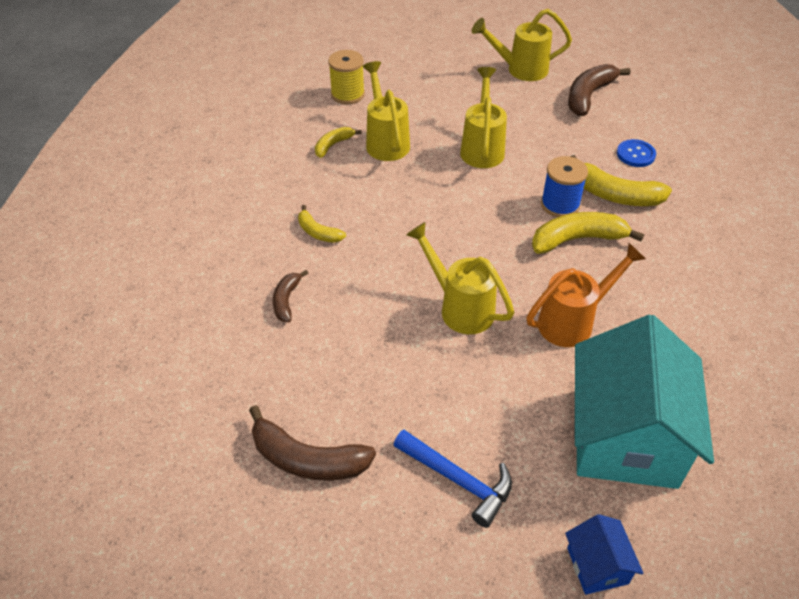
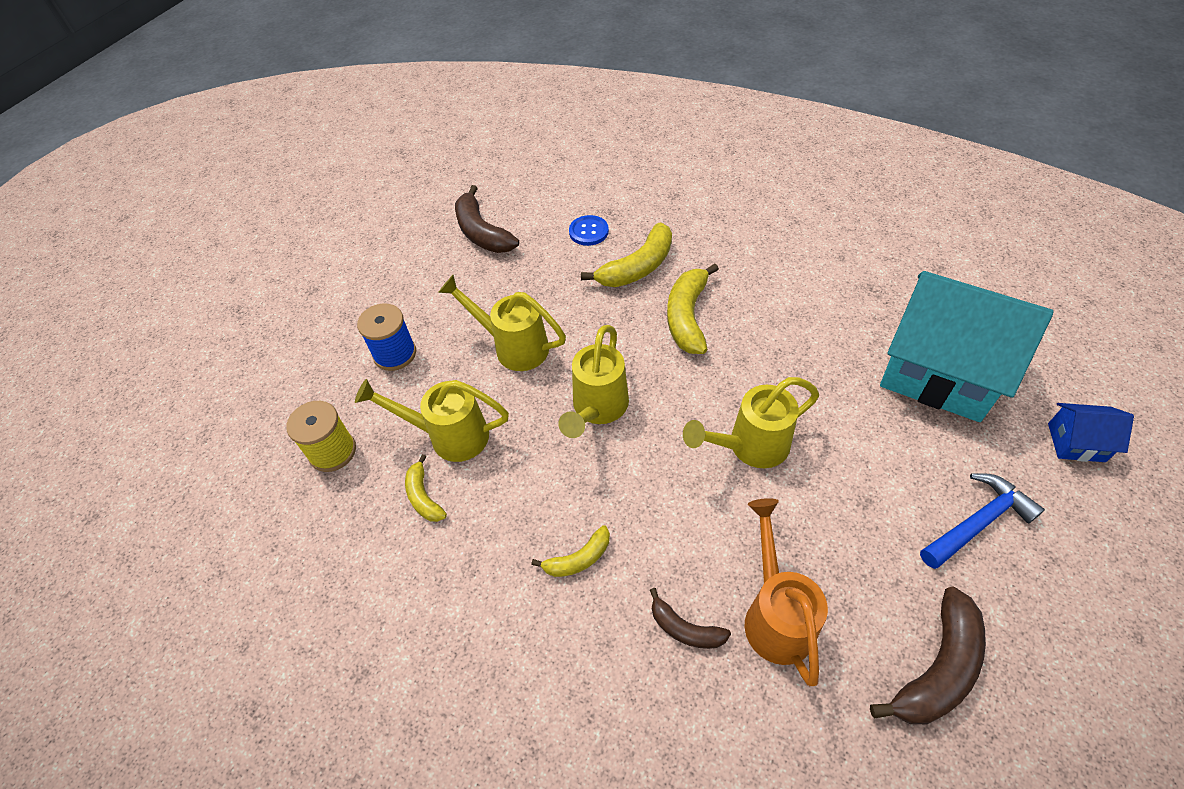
camera: 65 degrees left, 5 degrees up
(520, 70) = (402, 270): yellow watering can -> yellow watering can (597, 410)
(560, 204) = (633, 312): blue spool -> blue spool (395, 354)
(573, 321) = (794, 359): orange watering can -> orange watering can (775, 614)

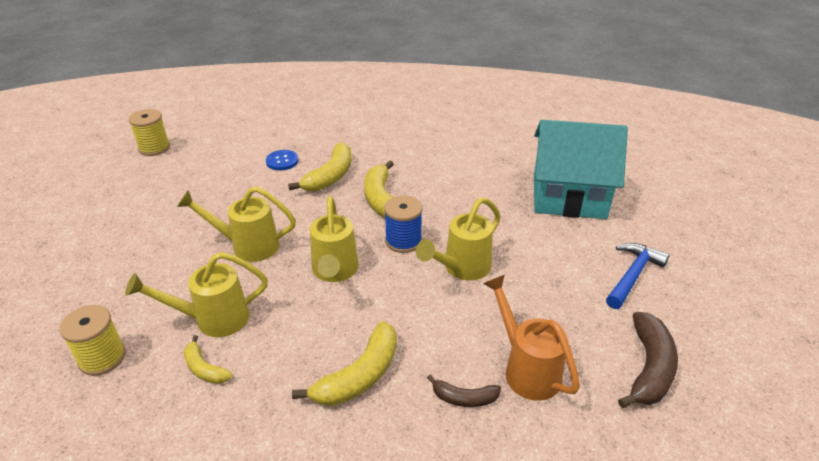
camera: 25 degrees left, 15 degrees down
(395, 354) = (140, 273): blue spool -> blue spool (403, 241)
(454, 182) = (154, 148): none -> yellow spool
(482, 232) = (191, 176): brown banana -> none
(578, 559) = (360, 376): yellow banana -> yellow banana, size x1.76
(1076, 442) = (668, 217): blue house -> none

